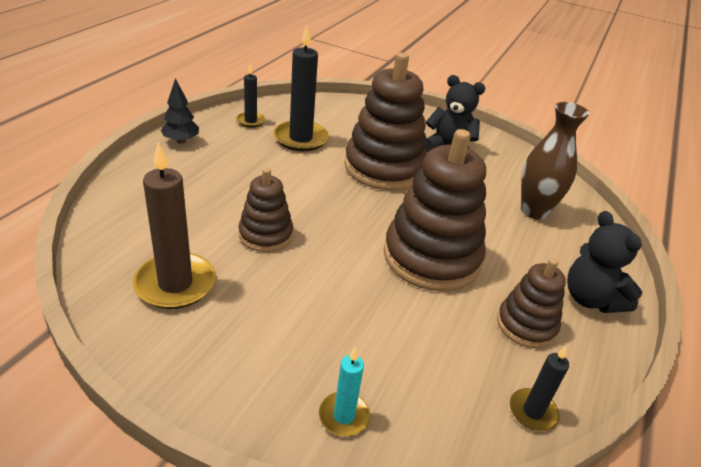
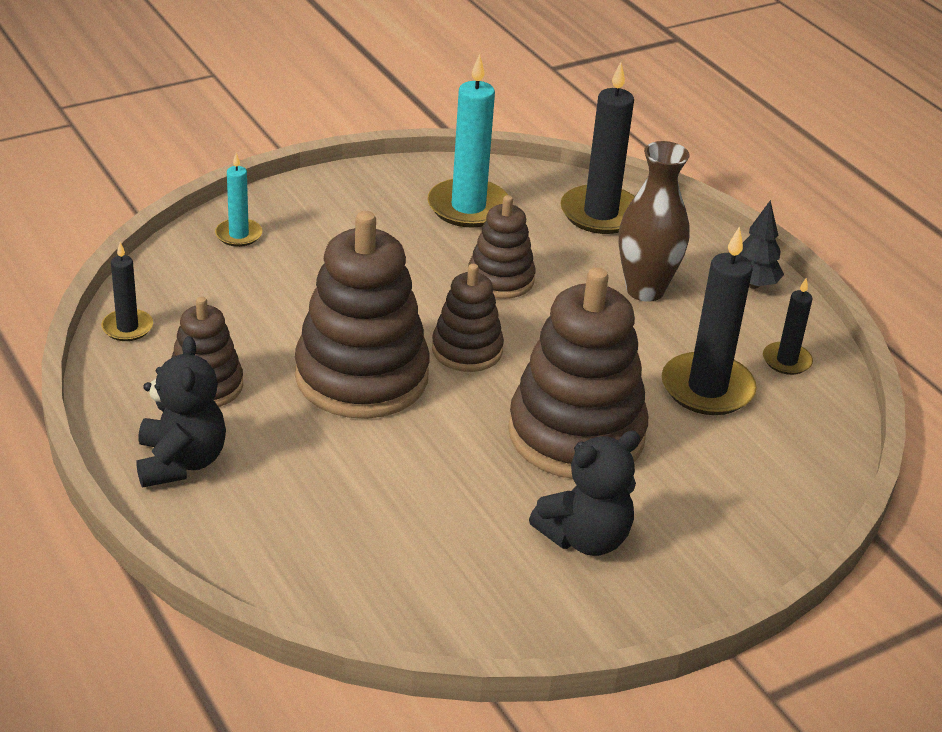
camera: 125 degrees right, 0 degrees up
(134, 214) = (600, 213): none -> black candle
(175, 284) = (468, 207): brown candle -> turquoise candle
(358, 224) = (467, 350): none -> brown stacking toy
(534, 211) = (362, 530): brown vase -> brown vase (645, 290)
(590, 299) = (181, 462): black teddy bear -> black teddy bear turned 75 degrees clockwise

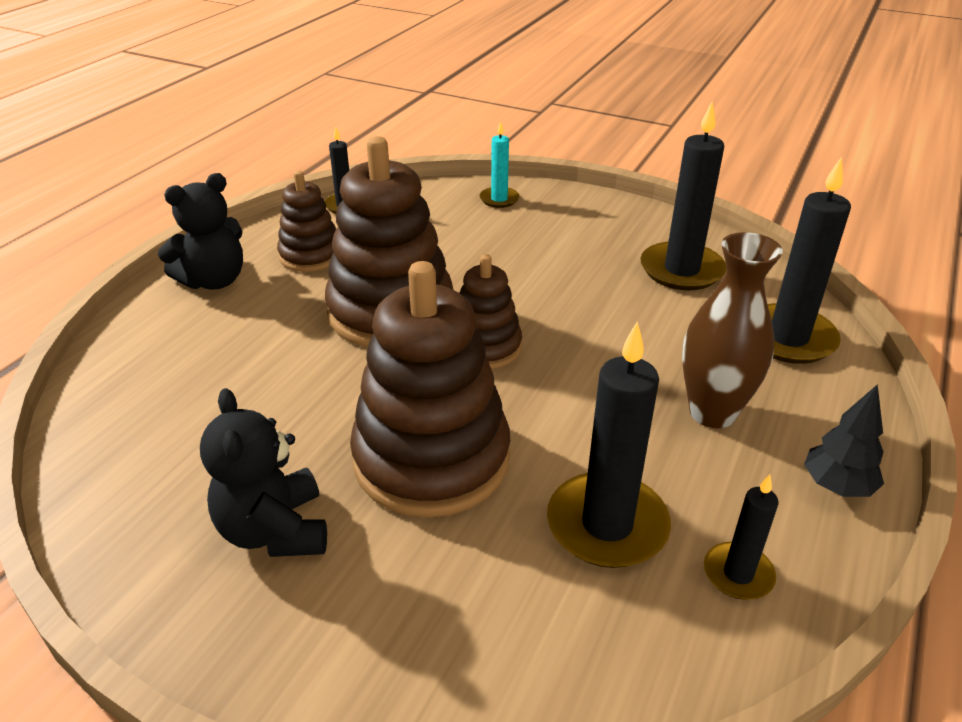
camera: 60 degrees right, 0 degrees up
(468, 207) = (681, 270): turquoise candle -> black candle
(500, 279) = (607, 324): brown stacking toy -> none
(585, 538) = (275, 530): black teddy bear -> black teddy bear turned 45 degrees clockwise

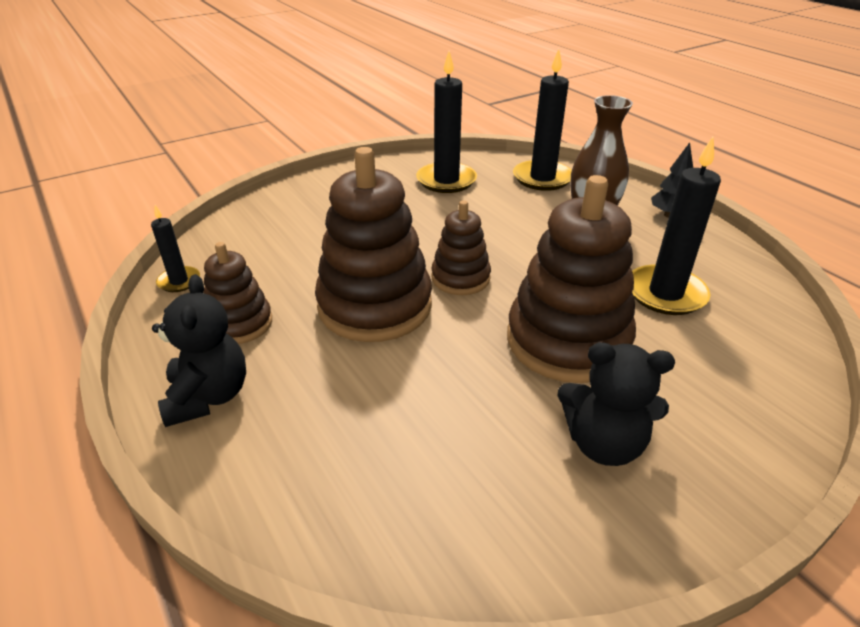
camera: 60 degrees left, 0 degrees up
(499, 199) = (276, 209): turquoise candle -> none
(738, 574) = (720, 267): black candle -> none

